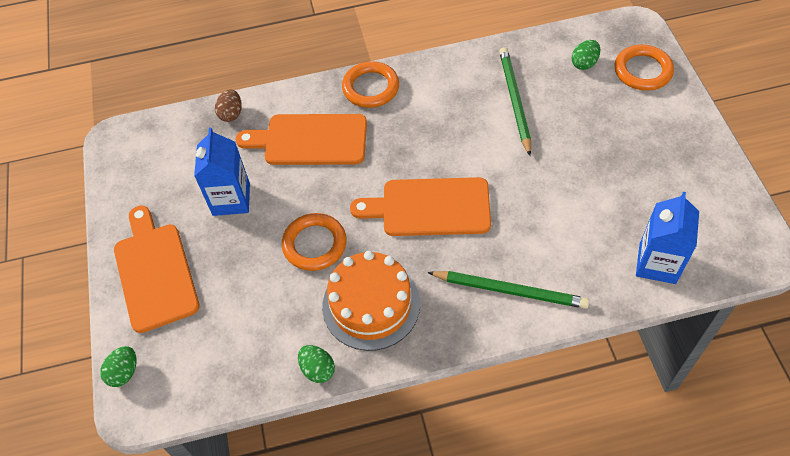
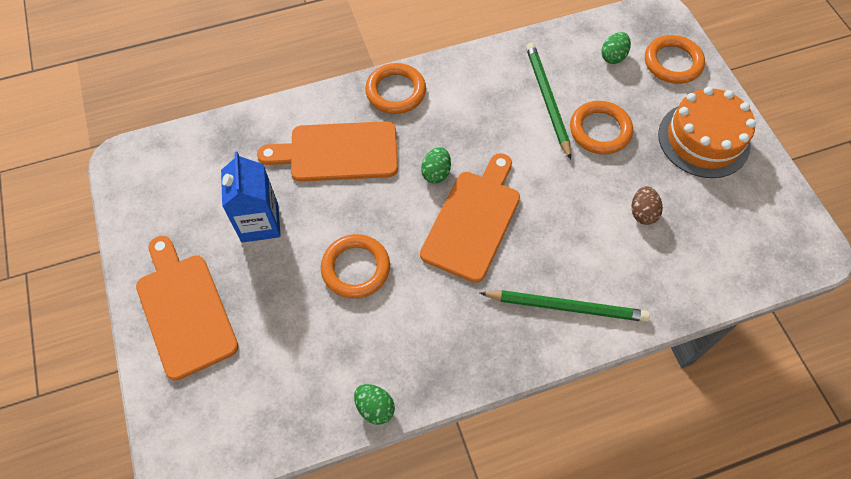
camera: 10 degrees left, 5 degrees up
(124, 372) = (163, 427): green egg -> green egg (436, 173)
(231, 114) = (249, 127): brown egg -> brown egg (642, 213)
(371, 305) = (423, 332): orange cake -> orange cake (703, 139)
(430, 207) = (473, 220): orange cutting board -> orange cutting board turned 120 degrees clockwise
(562, 131) = (600, 130): none -> orange ring
(657, 263) = (711, 268): blue carton -> none

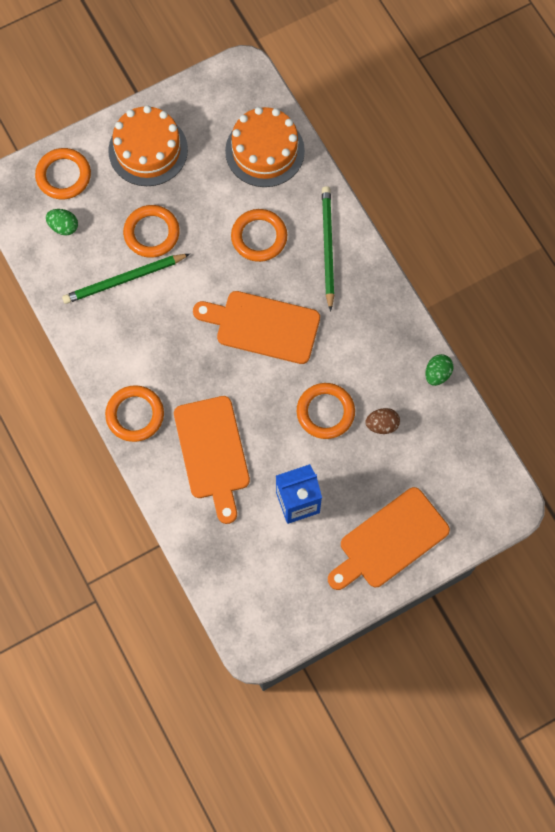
camera: 100 degrees left, 10 degrees up
(436, 173) = (220, 364): green egg -> none
(586, 234) = (259, 237): none -> orange ring
(642, 213) = (231, 196): brown egg -> brown egg (382, 425)
(702, 257) = (265, 151): none -> orange cake

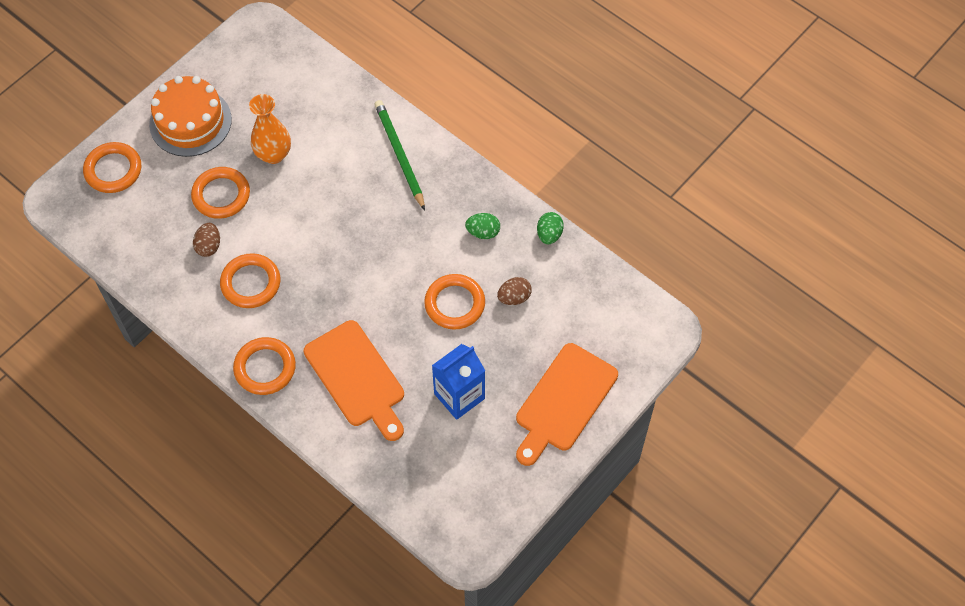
camera: 20 degrees left, 10 degrees down
(63, 227) = (130, 216): green egg -> green egg (483, 232)
(124, 280) = (209, 246): green pencil -> brown egg
(212, 208) = (273, 154): none -> orange vase
(259, 237) = (329, 166): orange ring -> orange ring (251, 283)
(263, 326) = (363, 245): orange cutting board -> none
(265, 151) = (306, 88): orange cake -> none

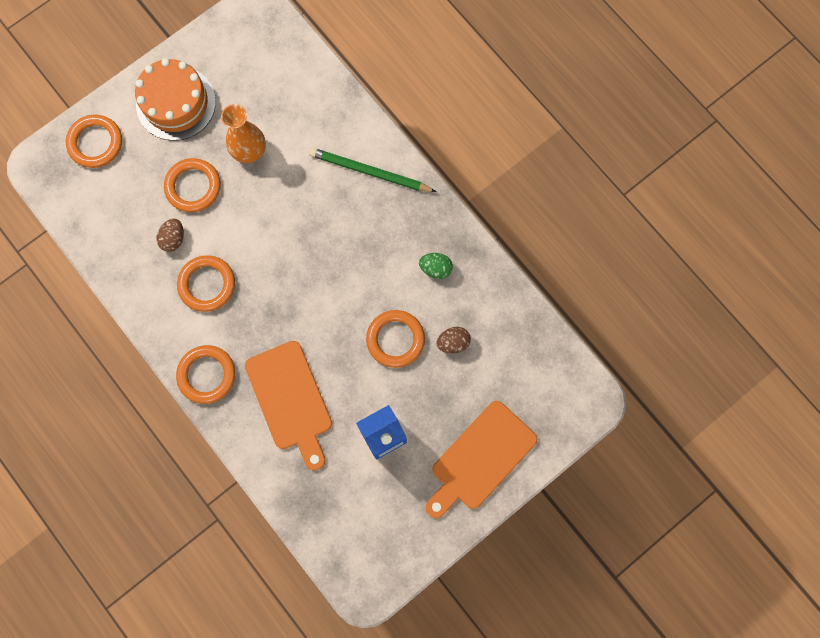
camera: 10 degrees right, 15 degrees up
(399, 155) = (369, 172): green pencil -> green pencil turned 60 degrees counterclockwise
(549, 234) = (498, 282): green egg -> none

